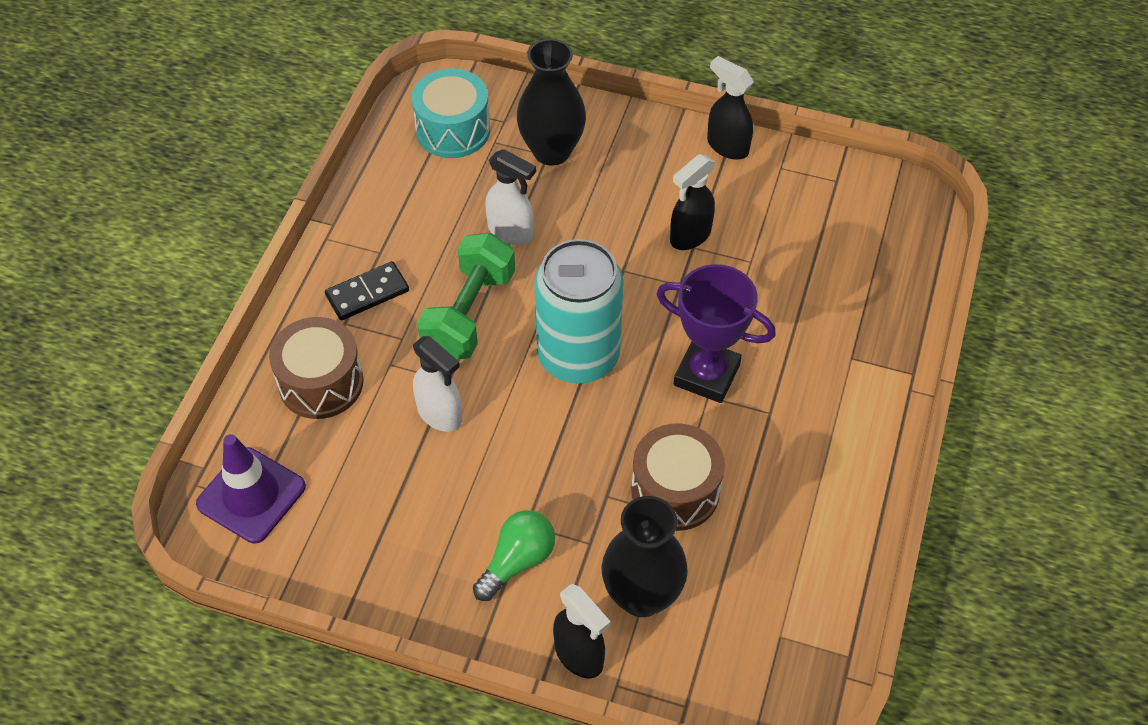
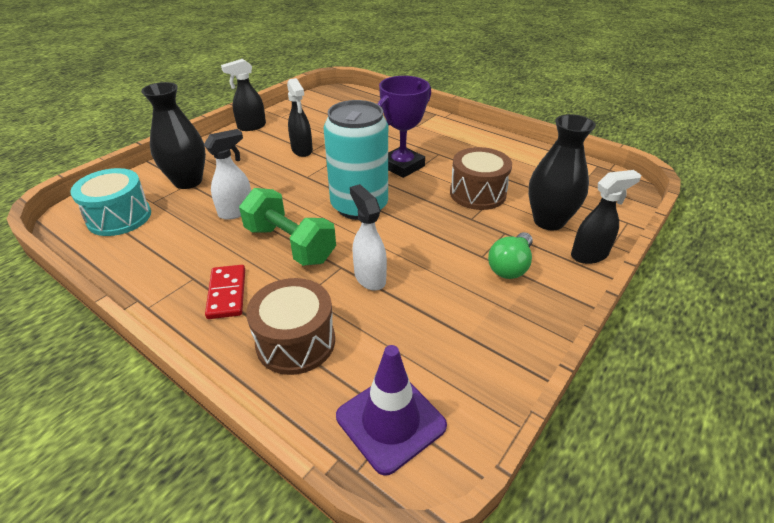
camera: 70 degrees left, 15 degrees down
(367, 293) = (227, 293): black domino -> red domino
(440, 414) = (369, 277): white spray bottle -> white spray bottle turned 90 degrees counterclockwise
(517, 561) = (510, 266): green light bulb -> green light bulb turned 120 degrees counterclockwise

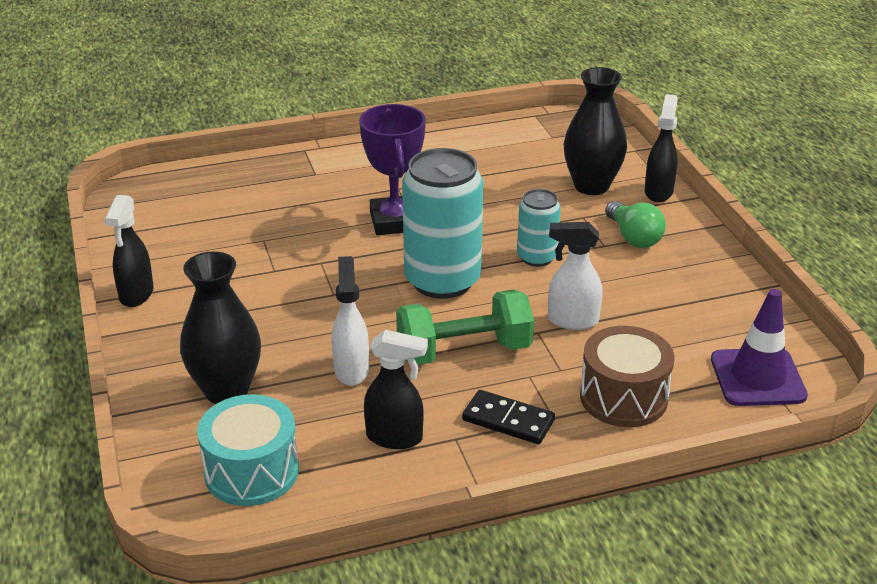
camera: 55 degrees left, 5 degrees down
(227, 293) = (508, 420): red domino -> black domino
(302, 150) = (264, 275): black spray bottle -> black spray bottle (395, 437)
(428, 232) = (536, 257): none -> turquoise can
(477, 193) = (503, 200): brown drum -> none

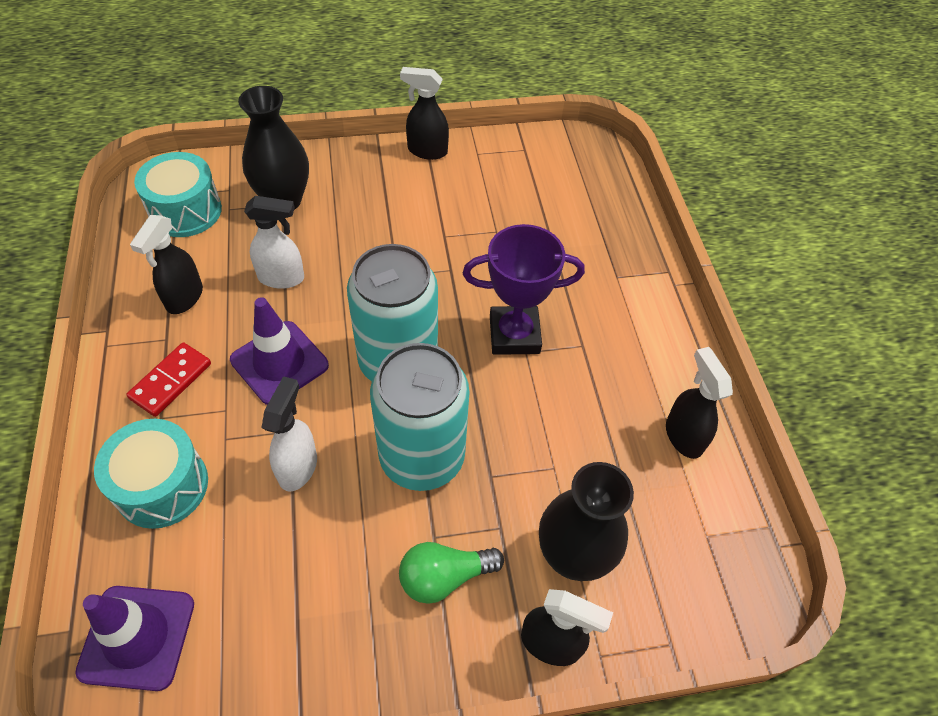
camera: 95 degrees right, 20 degrees up
(464, 351) = (279, 363): green dumbbell -> purple traffic cone
(473, 144) = (683, 436): none -> black spray bottle
(508, 420) = (171, 381): black domino -> red domino
(536, 257) = (422, 457): turquoise can -> turquoise can, size x1.86
(623, 397) = (162, 486): brown drum -> turquoise drum

